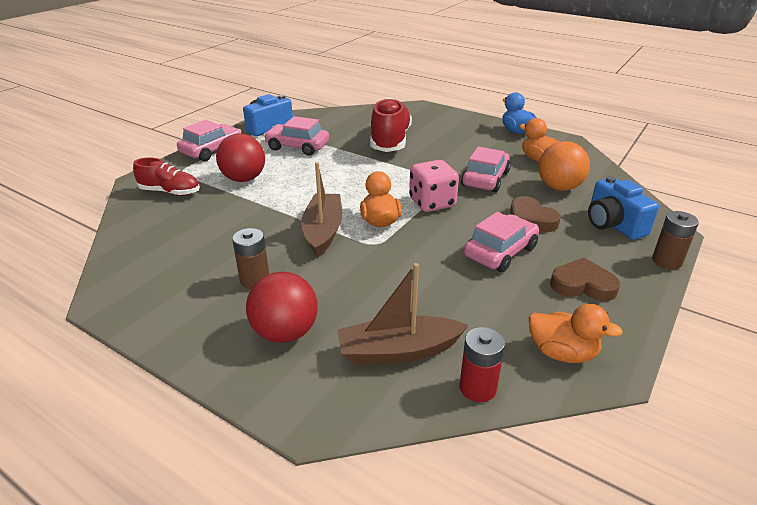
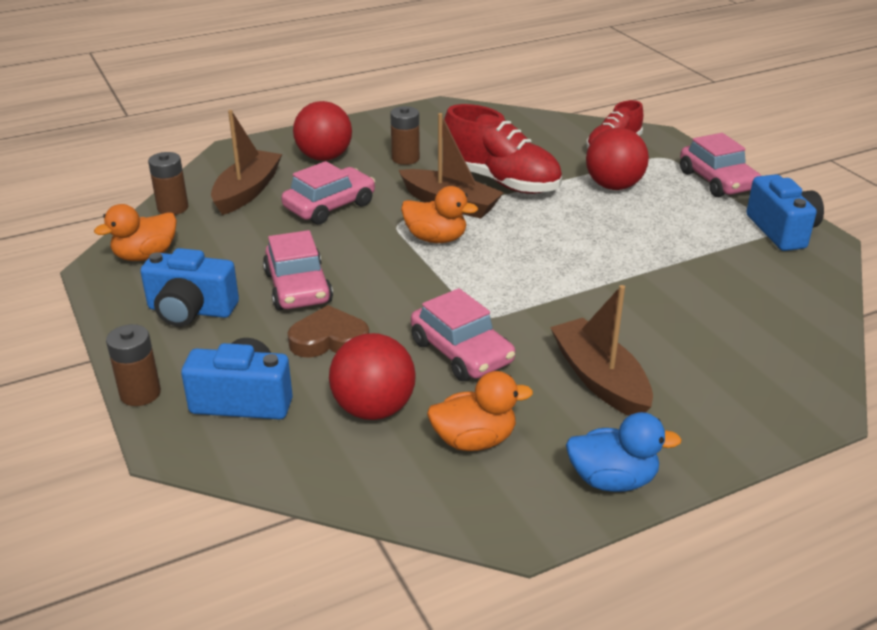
camera: 120 degrees right, 0 degrees up
(297, 147) = (690, 237): pink car -> pink car (330, 206)
(390, 141) = (662, 318): red shoe -> red shoe (500, 181)
(432, 203) = (440, 284): pink dice -> none
(458, 144) = (599, 379): none -> brown boat
(477, 388) = (173, 208): red battery -> brown battery
(559, 187) = (373, 409): orange ball -> red ball
(582, 285) = (191, 310): brown heart -> blue camera

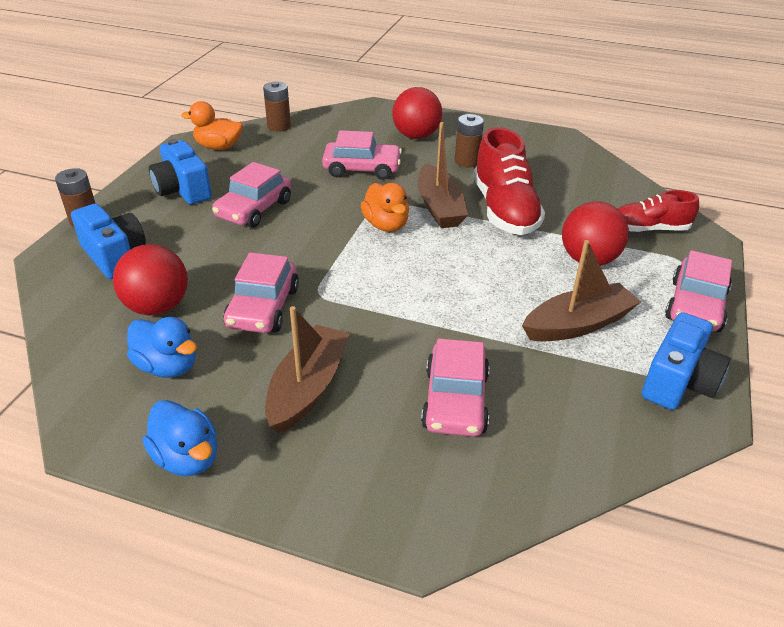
camera: 45 degrees right, 5 degrees up
(247, 191) = (333, 136): brown boat -> brown boat (578, 324)
(329, 339) = (212, 250): brown heart -> none
(474, 440) = (167, 366): orange duck -> blue duck
(697, 322) = (455, 401): none -> pink car

